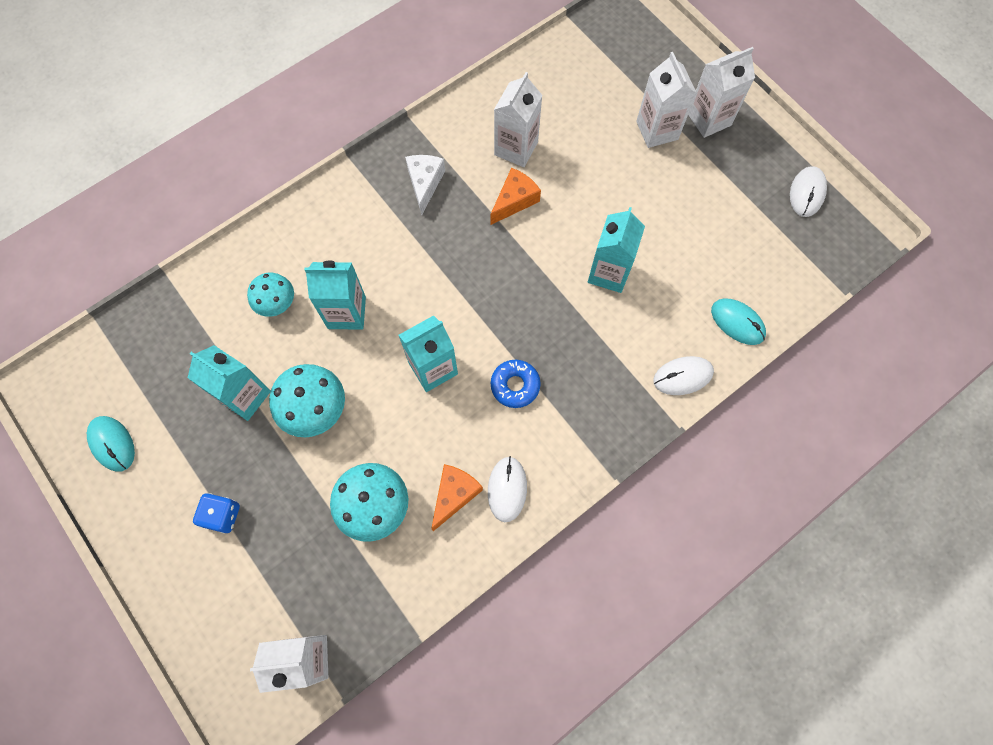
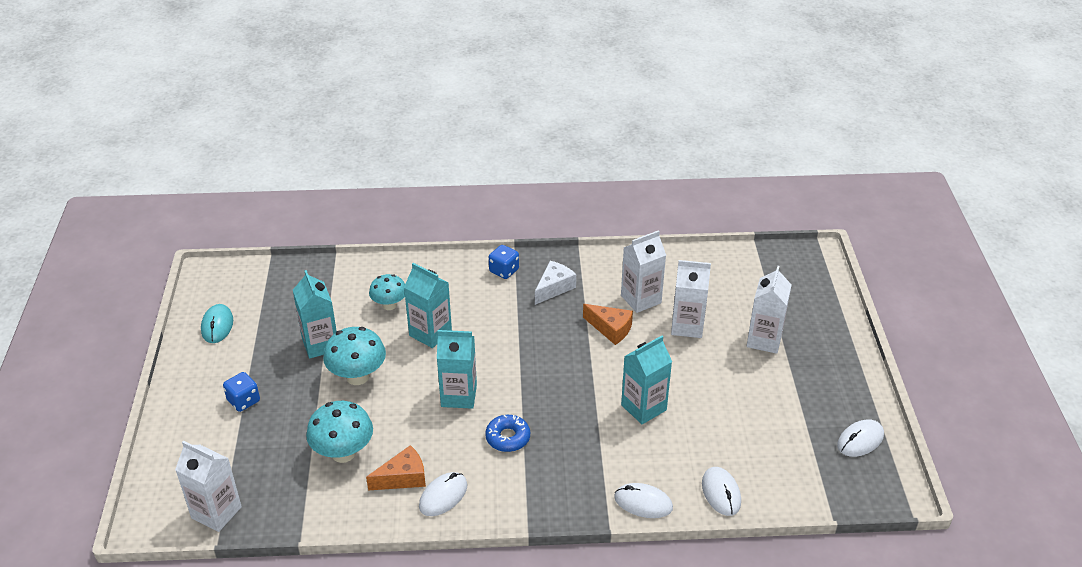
camera: 35 degrees right, 30 degrees down
(360, 191) = (504, 271): none -> blue dice
(514, 200) = (611, 329): orange cheese -> orange cheese turned 45 degrees clockwise
(709, 119) = (815, 353): white carton -> white carton (687, 326)
(737, 322) = (721, 493): turquoise mouse -> white mouse

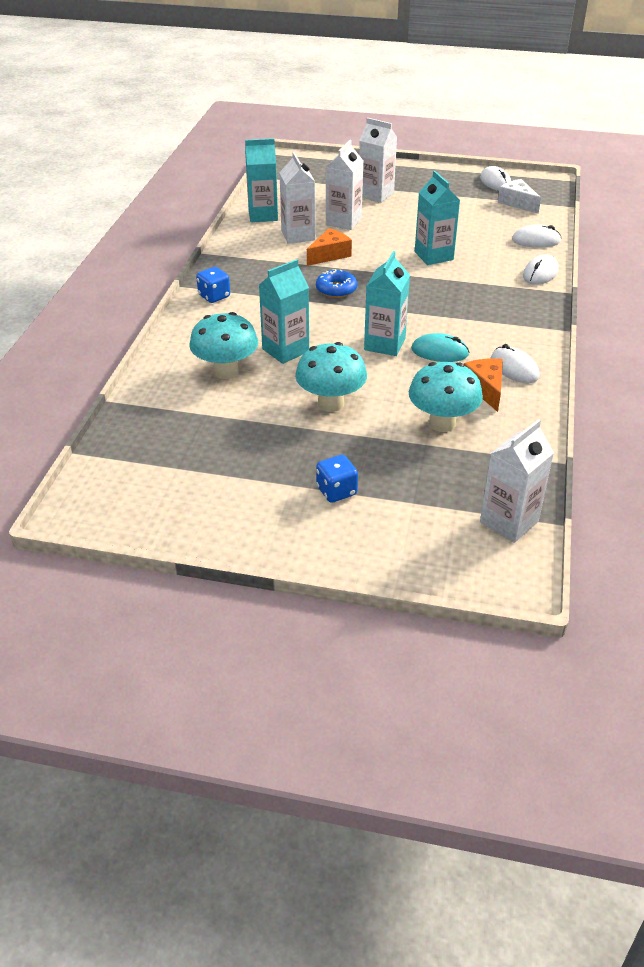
camera: 75 degrees left, 0 degrees up
(217, 325) = (187, 507): turquoise mouse -> turquoise mouse (439, 352)
(320, 344) = (266, 425): turquoise carton -> turquoise carton (263, 215)
(389, 305) = (226, 371): turquoise mushroom -> turquoise mushroom, size x1.52
(508, 437) = (449, 325): blue donut -> blue donut (336, 289)
(554, 288) = (257, 273): white cheese -> white cheese (517, 203)

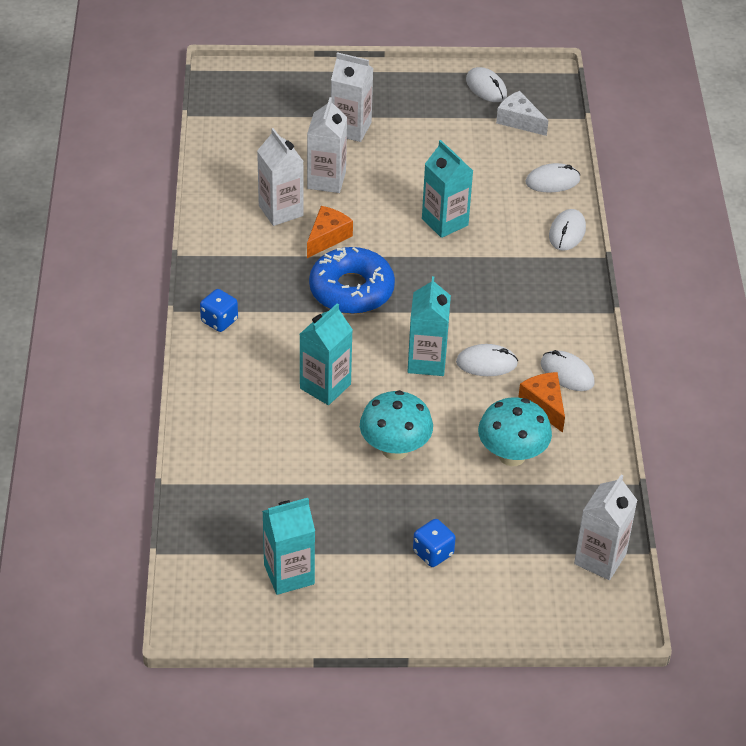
camera: 15 degrees left, 5 degrees up
(226, 371) = (272, 425): turquoise mushroom -> none
(263, 215) = (228, 182): turquoise carton -> turquoise carton (289, 574)
(336, 289) = (351, 290): blue donut -> blue donut, size x1.81
(439, 352) = (486, 363): turquoise mouse -> white mouse

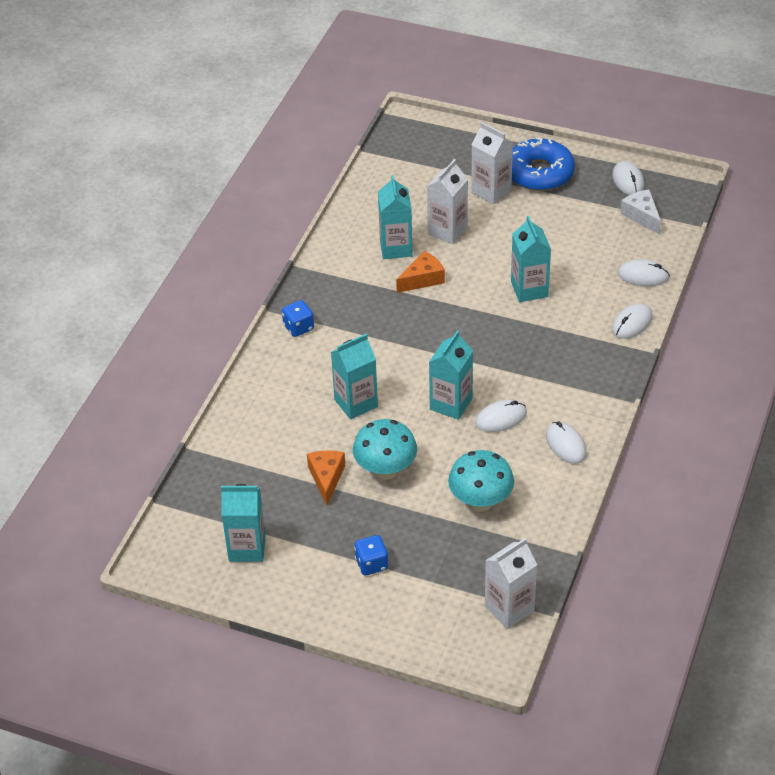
camera: 25 degrees right, 0 degrees up
(281, 211) = (396, 248): white carton -> turquoise carton
(351, 290) = (419, 328): blue donut -> blue donut (539, 173)
(486, 363) = (501, 418): white mouse -> white mouse turned 45 degrees counterclockwise
(544, 405) = (531, 466): orange cheese -> orange cheese (326, 478)

